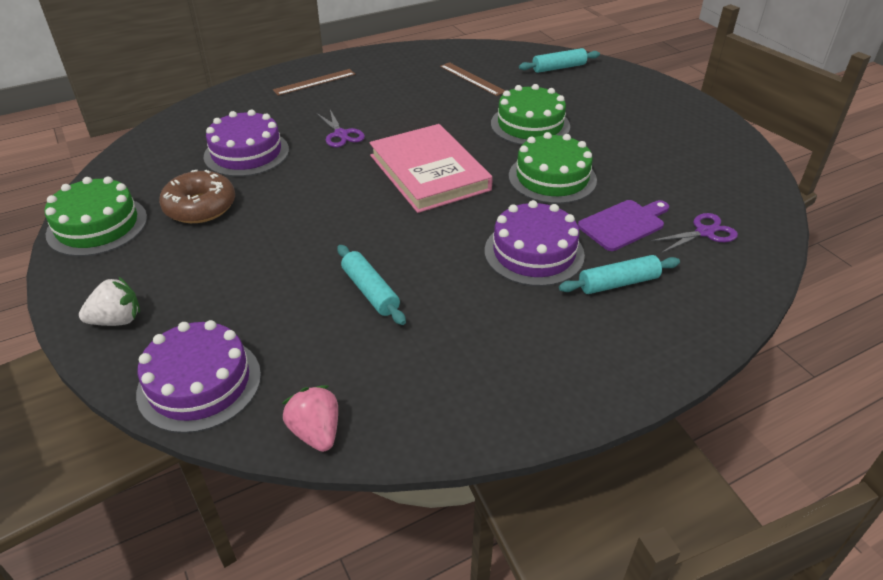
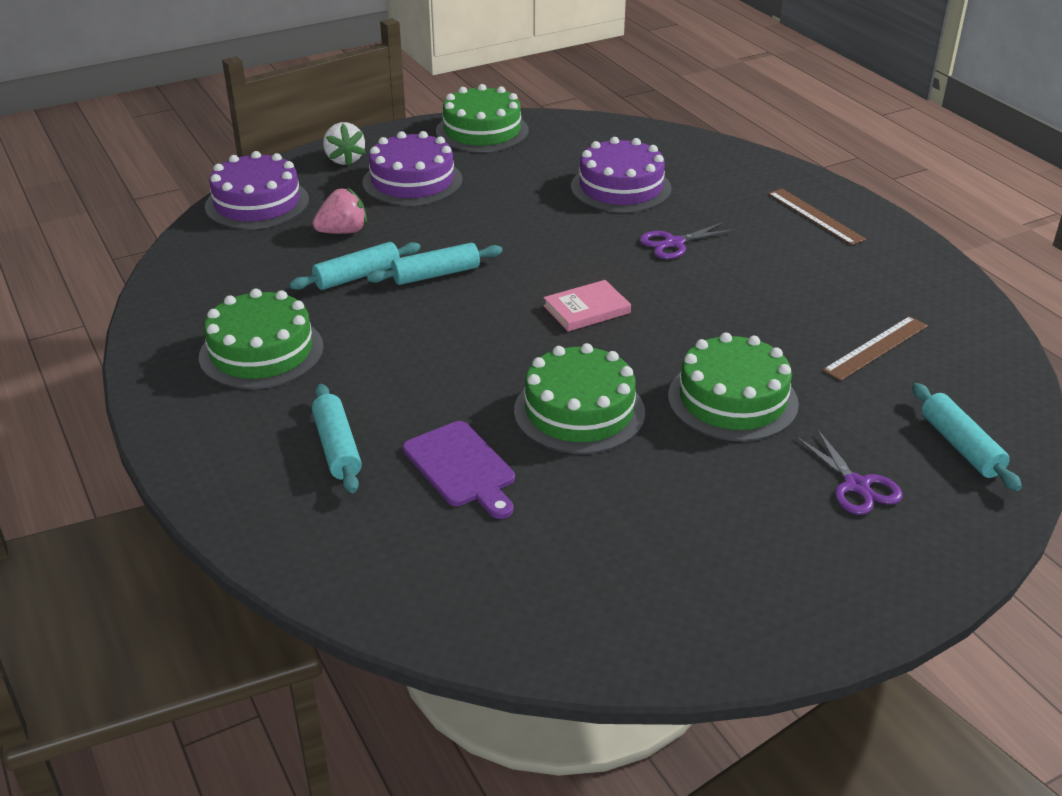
camera: 90 degrees right, 5 degrees down
(200, 207) = (512, 174): brown donut -> none
(316, 432) = (183, 258): pink strawberry -> pink strawberry (343, 231)
(372, 245) = (436, 274): none -> turquoise rolling pin
(429, 172) = (586, 309): pink book -> pink book, size x0.47
(496, 341) = (261, 352): none -> green cake
(534, 252) = (407, 385): purple cake -> purple cake (412, 181)
(704, 232) = (435, 547): purple scissors -> purple scissors (856, 485)

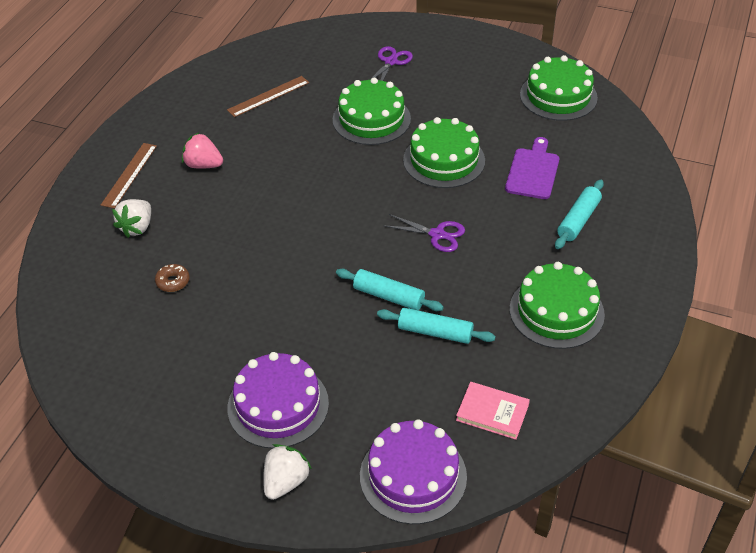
camera: 130 degrees left, 10 degrees up
(343, 231) = (393, 386): pink strawberry -> pink strawberry (203, 165)
(482, 131) = (142, 428): green cake -> green cake (558, 96)
(586, 309) = (350, 209): pink book -> pink book (492, 412)
(621, 187) = (173, 282): purple cake -> brown donut
(674, 243) = (231, 215): purple scissors -> purple scissors (437, 234)
(722, 195) = (137, 227): none -> white strawberry
(876, 348) = (268, 96): brown ruler -> brown ruler turned 45 degrees counterclockwise
(961, 446) = (326, 47): turquoise rolling pin -> none

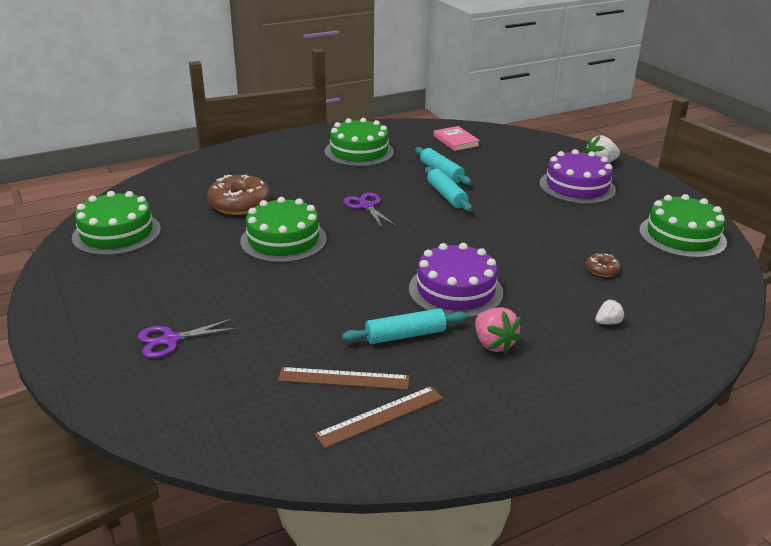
camera: 140 degrees left, 15 degrees down
(129, 175) = (583, 376): brown ruler -> brown ruler (380, 416)
(137, 227) = (608, 322): white strawberry -> white strawberry, size x0.59
(371, 119) = (283, 298): green cake -> green cake (682, 236)
(413, 476) = (527, 142): purple cake -> purple cake (455, 290)
(533, 171) = (240, 204): purple cutting board -> brown donut
(578, 220) = (268, 173): turquoise rolling pin -> turquoise rolling pin (405, 335)

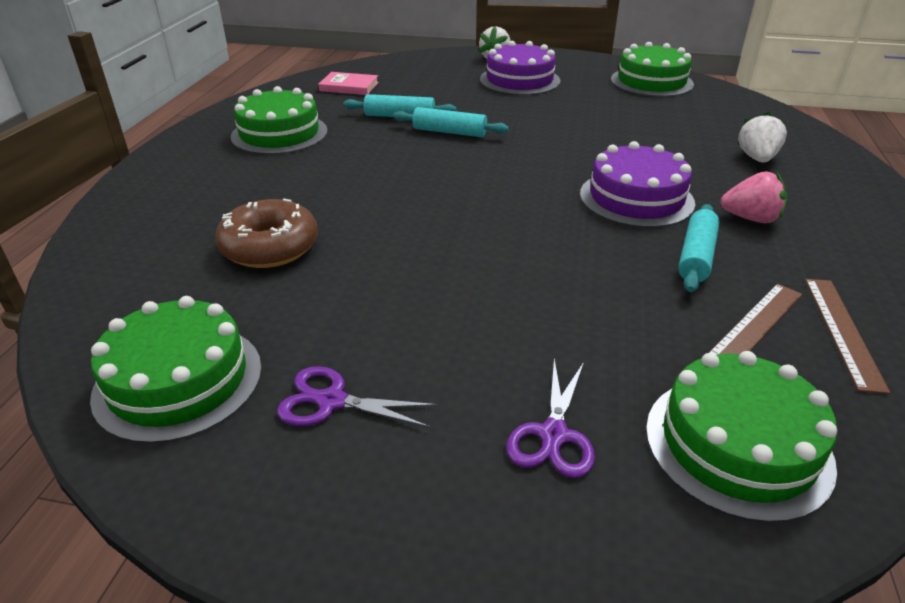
camera: 50 degrees left, 5 degrees up
(283, 240) = (406, 251): green cake -> green cake (737, 445)
(366, 206) = (406, 176): purple scissors -> purple scissors (332, 401)
(602, 270) = (670, 127): brown donut -> none
(608, 322) = (757, 158): white strawberry -> white strawberry, size x1.69

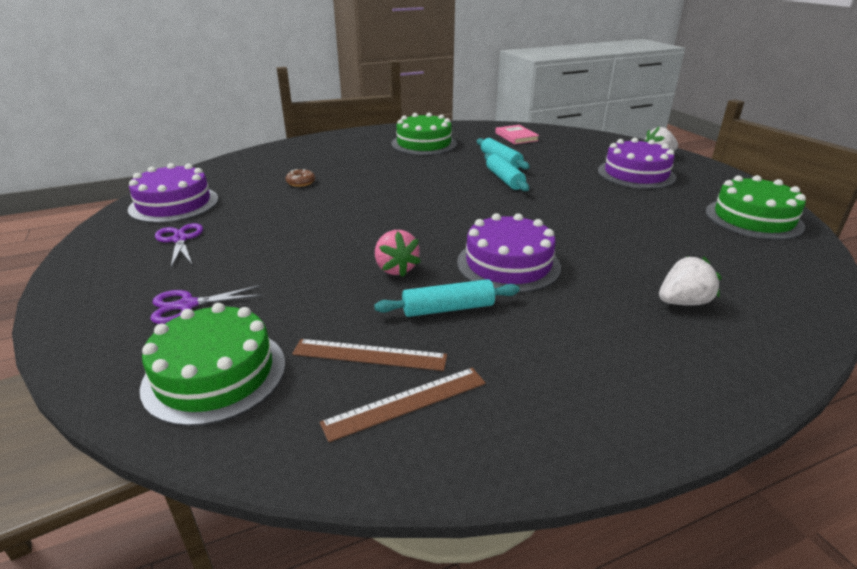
camera: 55 degrees right, 5 degrees down
(178, 380) = (174, 204): green cake -> purple cake
(270, 247) = (301, 182): brown donut -> brown donut, size x0.48
(750, 218) = (549, 321): pink strawberry -> pink strawberry (396, 269)

